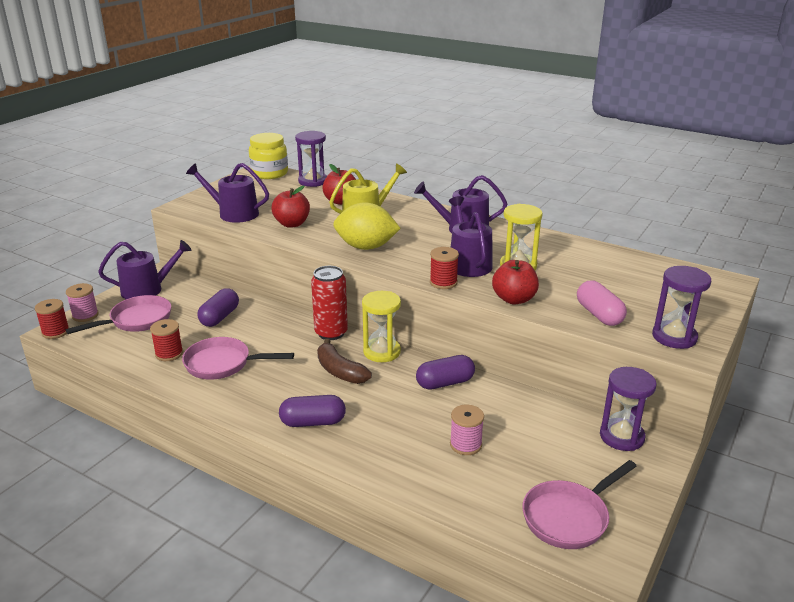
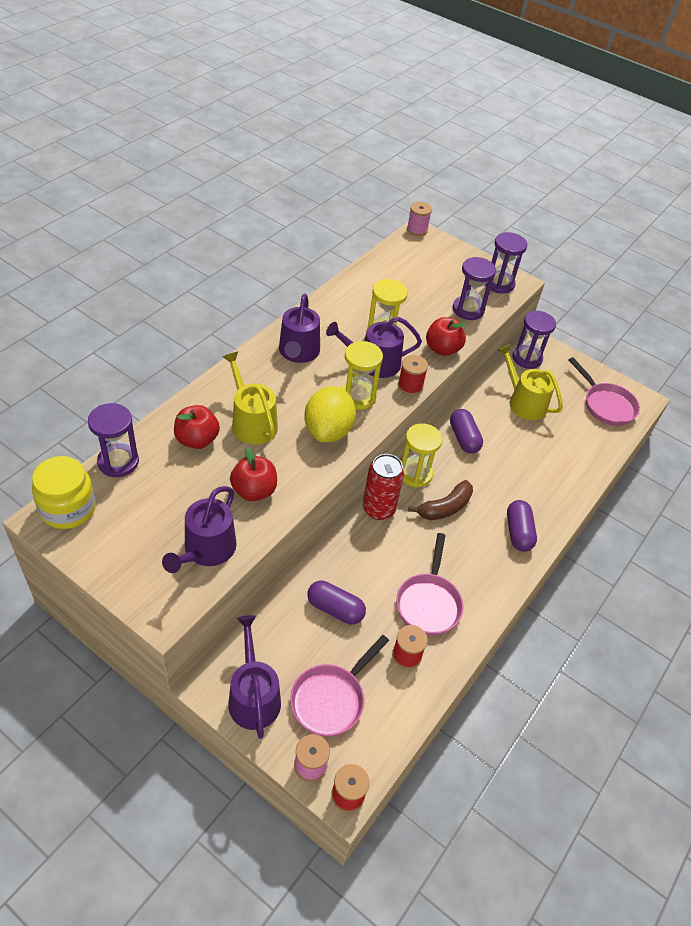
camera: 90 degrees left, 20 degrees up
(136, 320) = (331, 699): pink pan -> pink pan turned 105 degrees counterclockwise
(416, 257) = (357, 396): none -> yellow hourglass
(465, 445) = (540, 440): pink spool -> pink spool (417, 230)
(530, 431) = (524, 402): none -> yellow watering can
(599, 315) = (468, 309): pink capsule -> purple hourglass

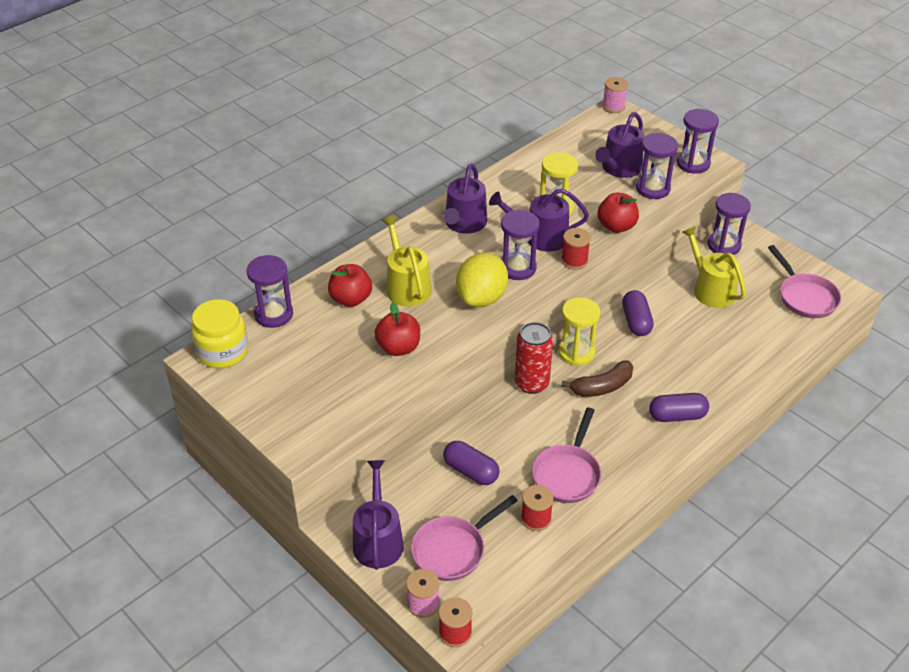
camera: 15 degrees right, 5 degrees down
(206, 550) = (345, 396): purple watering can -> purple watering can (619, 168)
(357, 396) = (517, 268): yellow hourglass -> purple hourglass
(518, 532) = (677, 416): purple capsule -> purple capsule turned 75 degrees clockwise

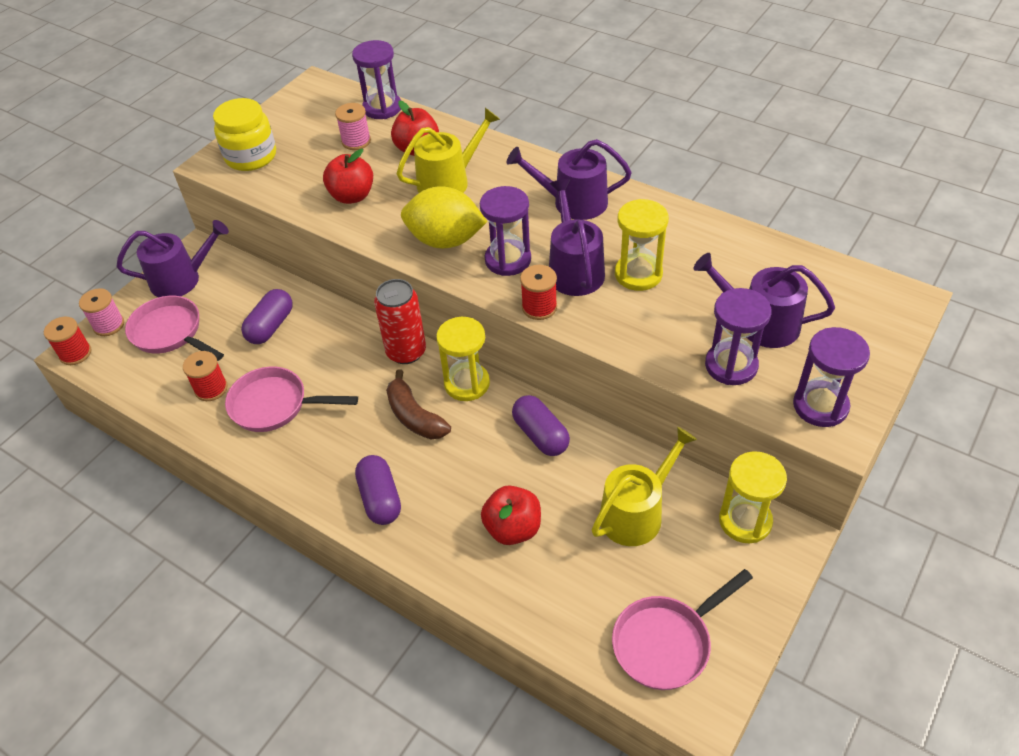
camera: 80 degrees right, 5 degrees up
(223, 352) = (325, 93): yellow jar -> yellow jar (251, 156)
(613, 107) = (913, 296): pink spool -> pink spool (356, 141)
(616, 226) = (626, 338): red apple -> red apple (513, 528)
(636, 322) = (540, 435): purple capsule -> purple capsule turned 75 degrees clockwise
(724, 245) = (745, 521): purple hourglass -> yellow hourglass

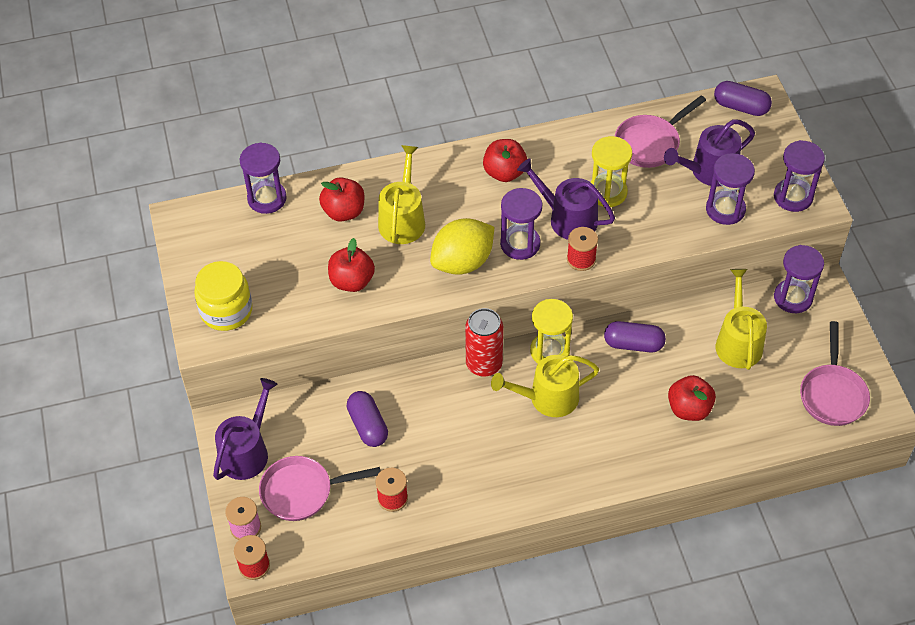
camera: 50 degrees left, 5 degrees up
(275, 405) = (451, 469): pink pan -> pink pan (650, 143)
(356, 141) = (289, 239): pink spool -> none
(380, 498) = (597, 461): purple capsule -> purple capsule (740, 107)
(415, 416) = (548, 398): brown banana -> yellow watering can
(573, 202) = (504, 172): purple watering can -> red apple
(745, 521) = (793, 298): yellow hourglass -> purple hourglass

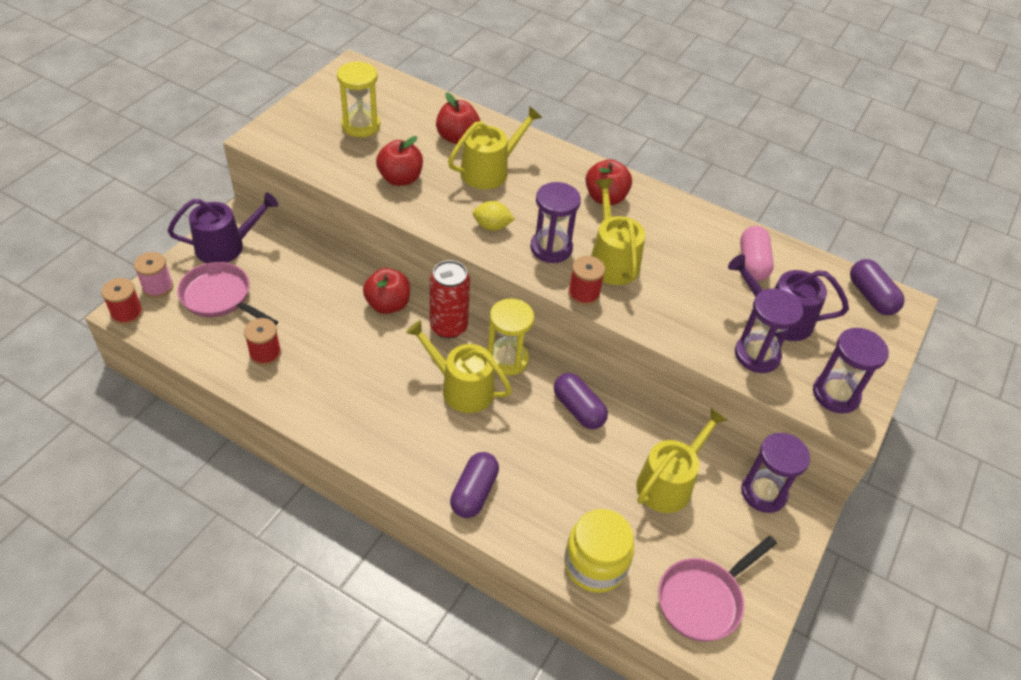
camera: 40 degrees right, 5 degrees down
(226, 311) = (299, 134): yellow jar -> yellow jar (595, 564)
(267, 198) = (420, 95): purple hourglass -> none
(367, 426) = (317, 296): purple capsule -> purple capsule (474, 492)
(462, 262) = (492, 226): yellow lemon -> yellow lemon, size x0.53
(567, 218) = (612, 260): purple watering can -> yellow watering can
(607, 192) = (669, 268): yellow hourglass -> yellow hourglass (361, 125)
(650, 143) = (752, 263): pink pan -> pink capsule
(689, 409) = (560, 494): red apple -> red apple (388, 304)

